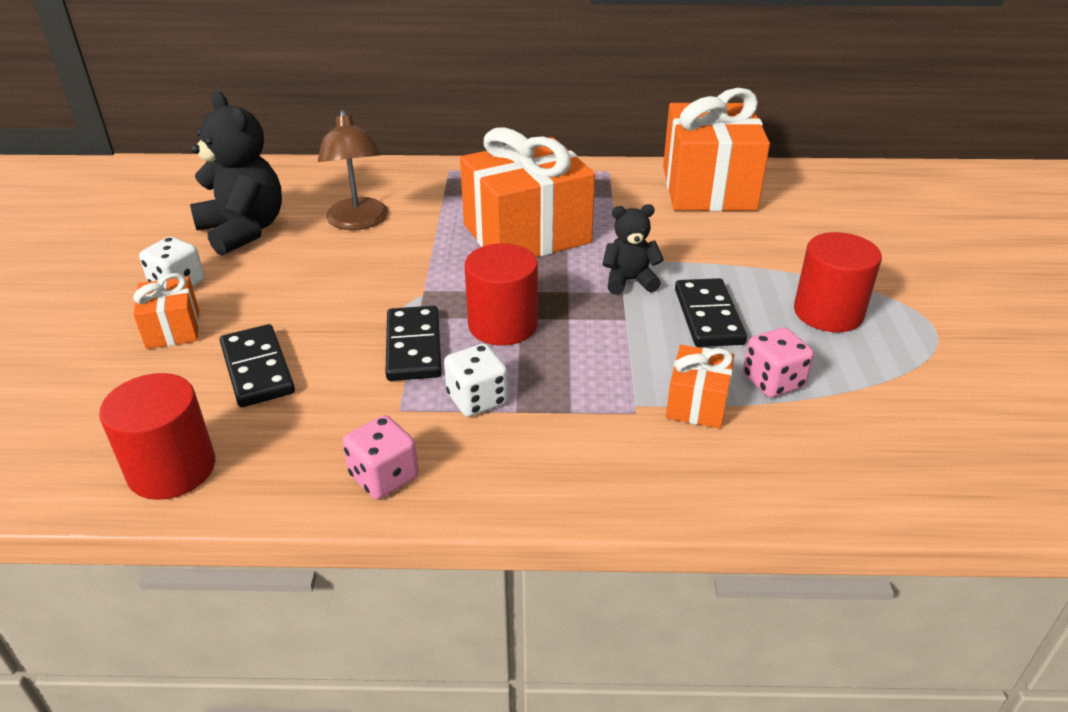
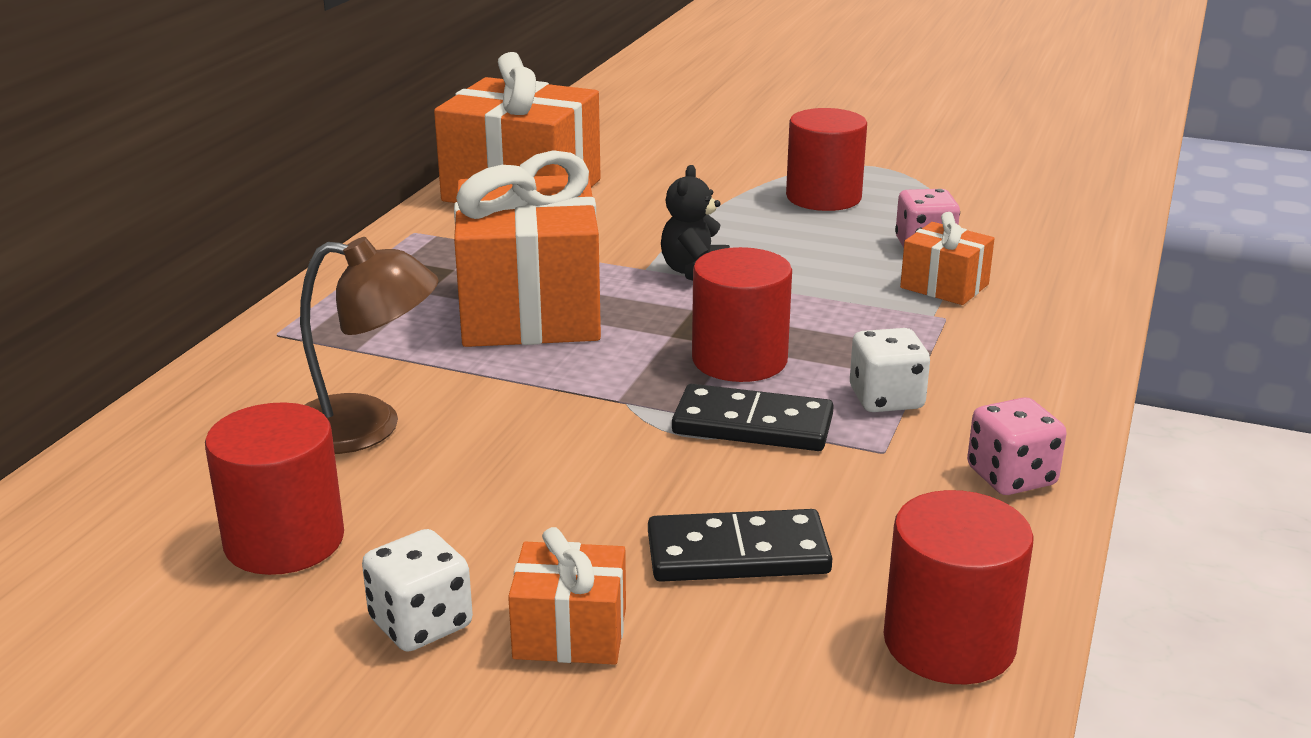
camera: 70 degrees left, 10 degrees down
(244, 231) = (284, 541): black teddy bear -> red cylinder
(708, 316) = (795, 249): black domino -> none

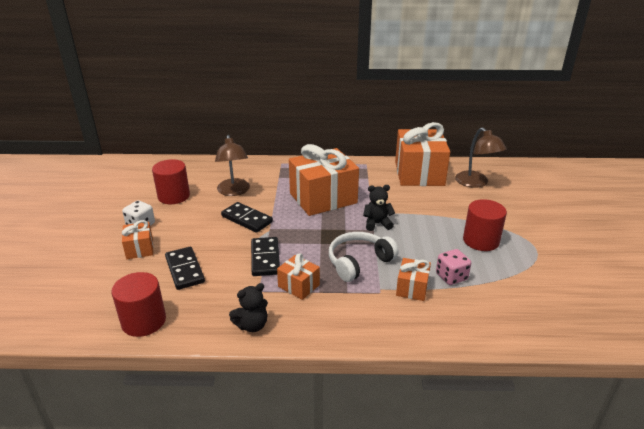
camera: 70 degrees right, 5 degrees up
(544, 427) = (247, 219): none -> black domino
(615, 153) = (476, 183): none -> brown lamp
(739, 360) = (311, 247): red cylinder -> none
(831, 318) = (359, 262): none -> white headphones
(886, 399) = (299, 286): white dice -> orange gift
(1011, 477) = (252, 325): pink dice -> black teddy bear

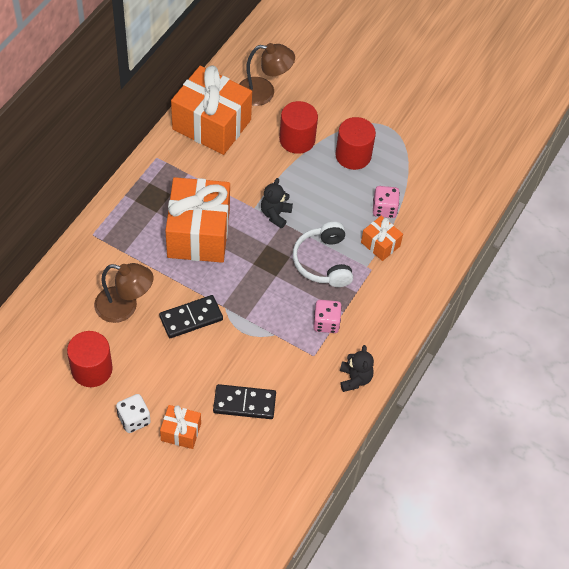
camera: 65 degrees left, 25 degrees up
(144, 321) = (300, 458): red cylinder -> red cylinder (297, 139)
(265, 258) = (269, 331): black domino -> none
(299, 286) = (326, 323): orange gift -> pink dice

